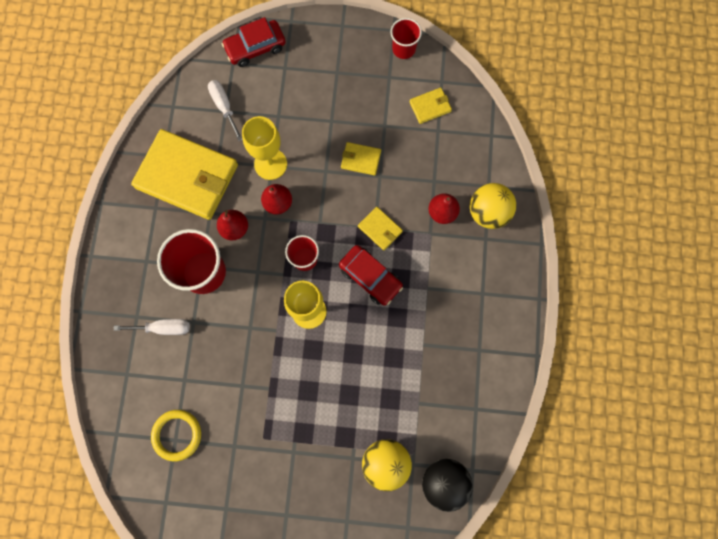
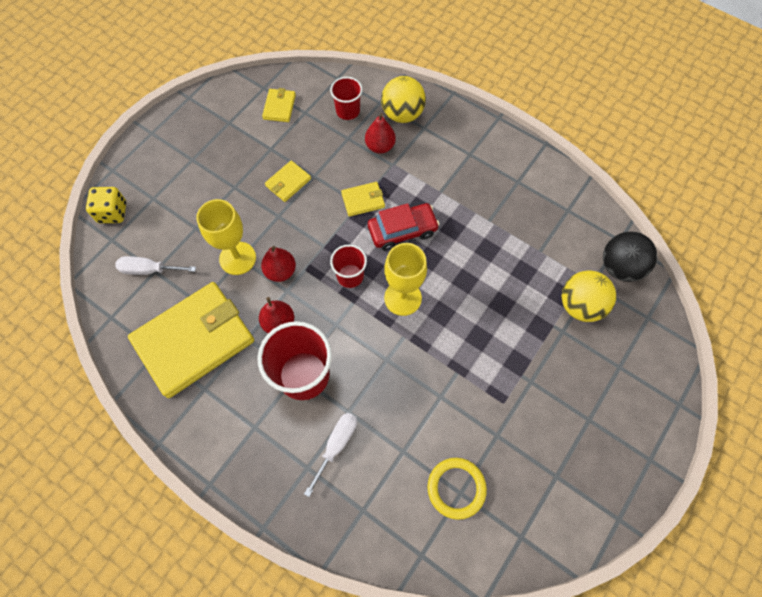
camera: 60 degrees left, 10 degrees down
(255, 48) = (112, 212): red car -> yellow dice
(403, 49) = (212, 99): red cup -> red cup (348, 111)

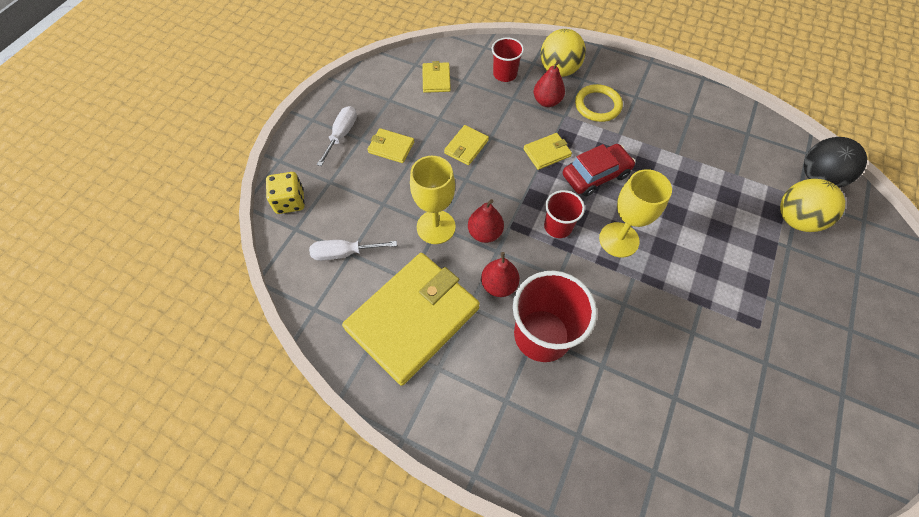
camera: 10 degrees left, 5 degrees down
(217, 172) = (391, 147): none -> yellow wallet
(336, 445) = (602, 404): white screwdriver -> white screwdriver (342, 134)
(456, 488) = (745, 427): yellow ring -> yellow ring (597, 105)

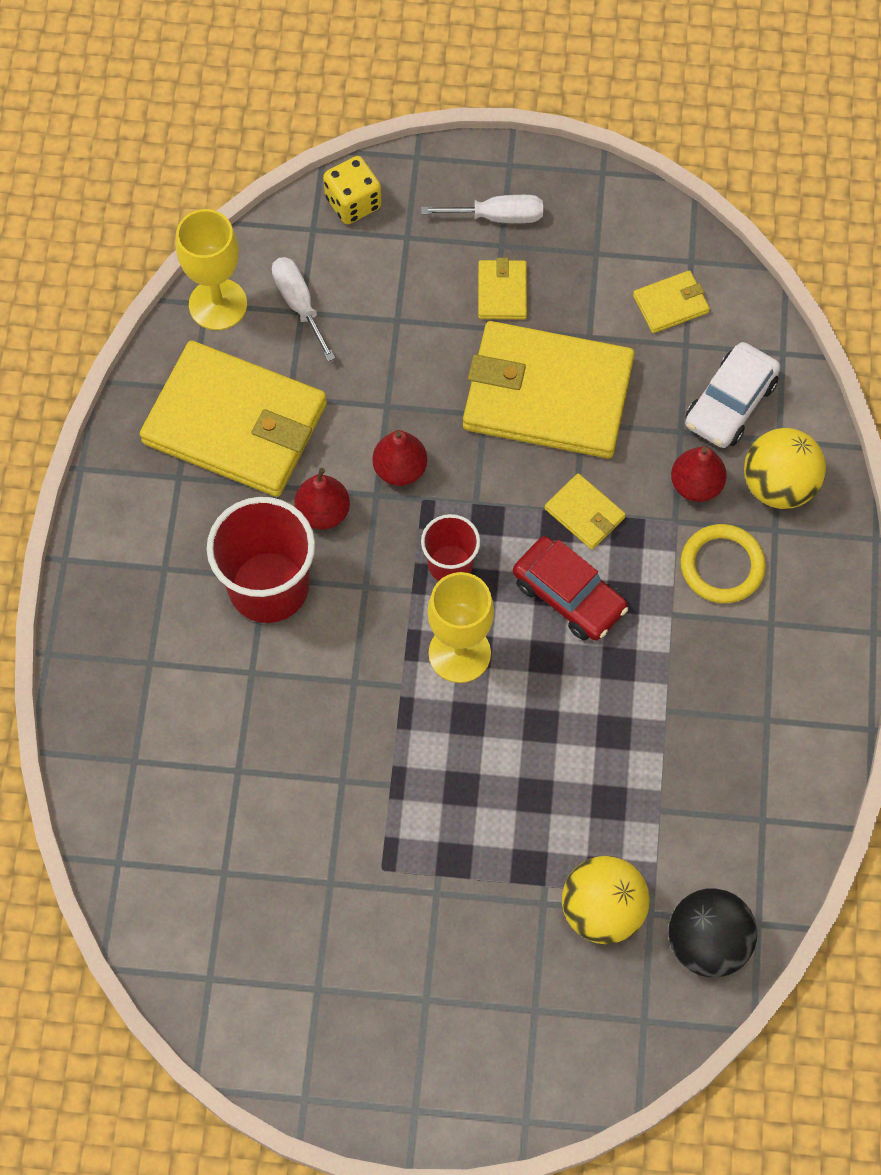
camera: 70 degrees right, 5 degrees up
(436, 227) = (385, 402): yellow goblet -> yellow goblet (218, 304)
(466, 147) = (547, 395): yellow wallet -> yellow wallet, size x2.37
(505, 74) = (730, 403): red cup -> white car

